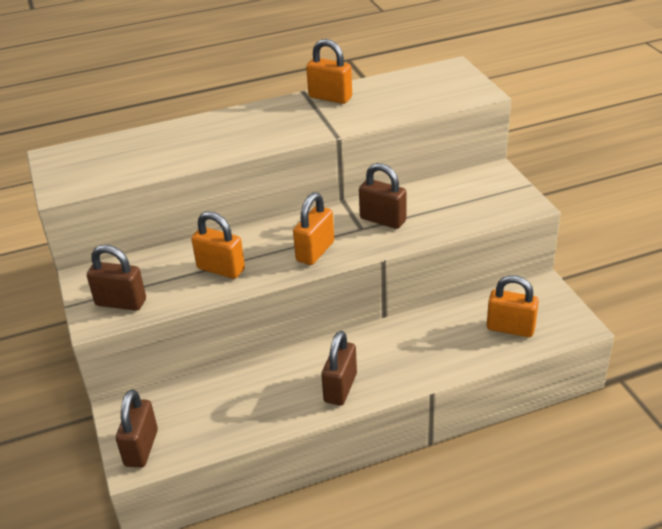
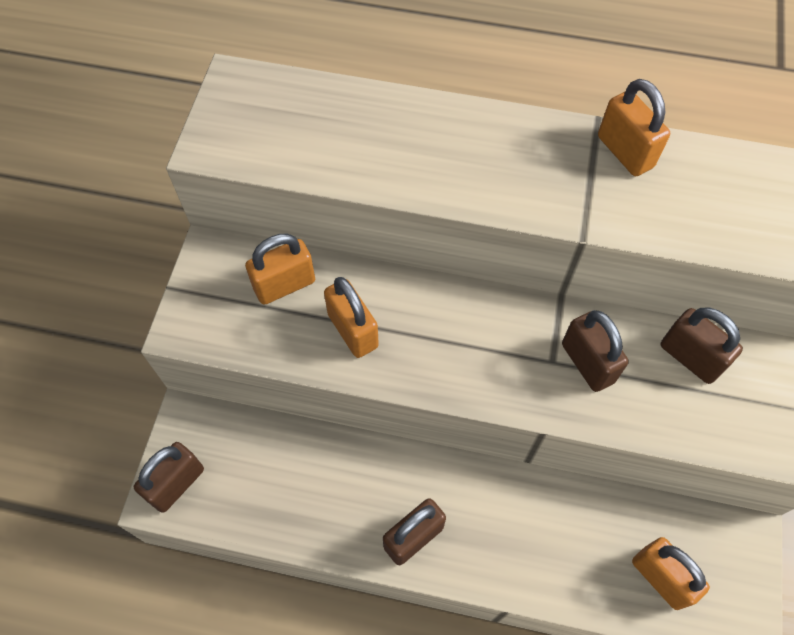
camera: 30 degrees right, 25 degrees up
(121, 302) = (221, 318): brown padlock -> brown padlock (690, 357)
(315, 251) = (473, 368): orange padlock -> orange padlock (284, 285)

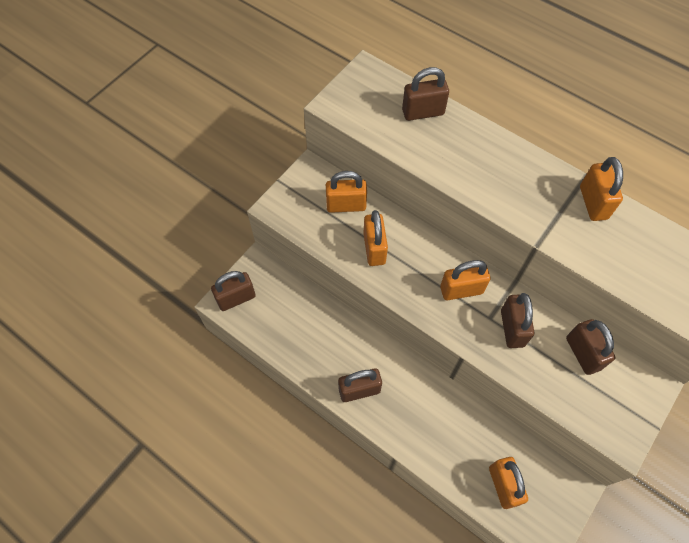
camera: 25 degrees right, 0 degrees up
(342, 112) = (423, 112): none -> brown padlock
(497, 339) = (461, 290): none -> orange padlock

